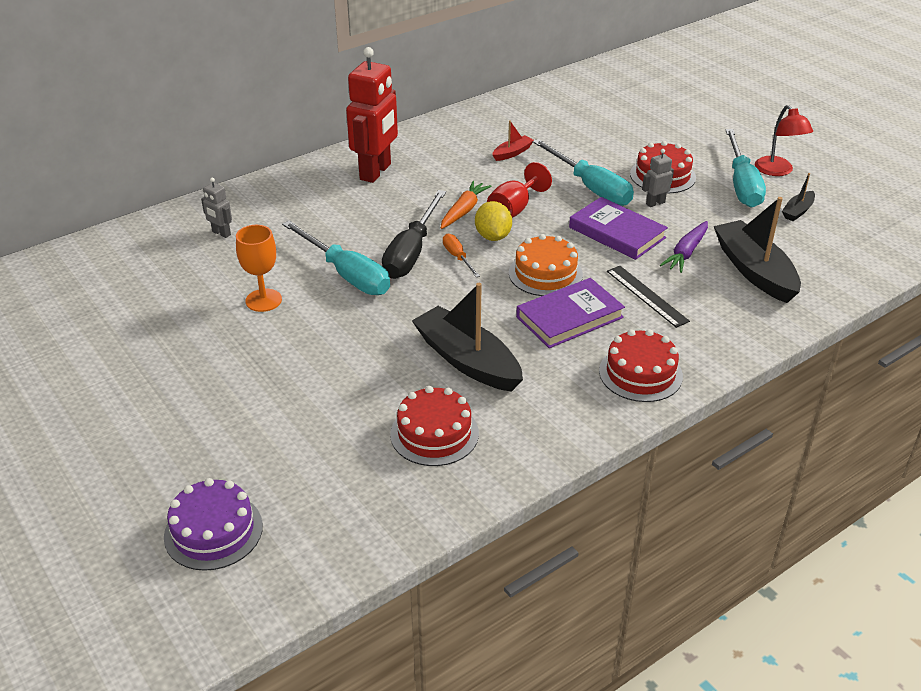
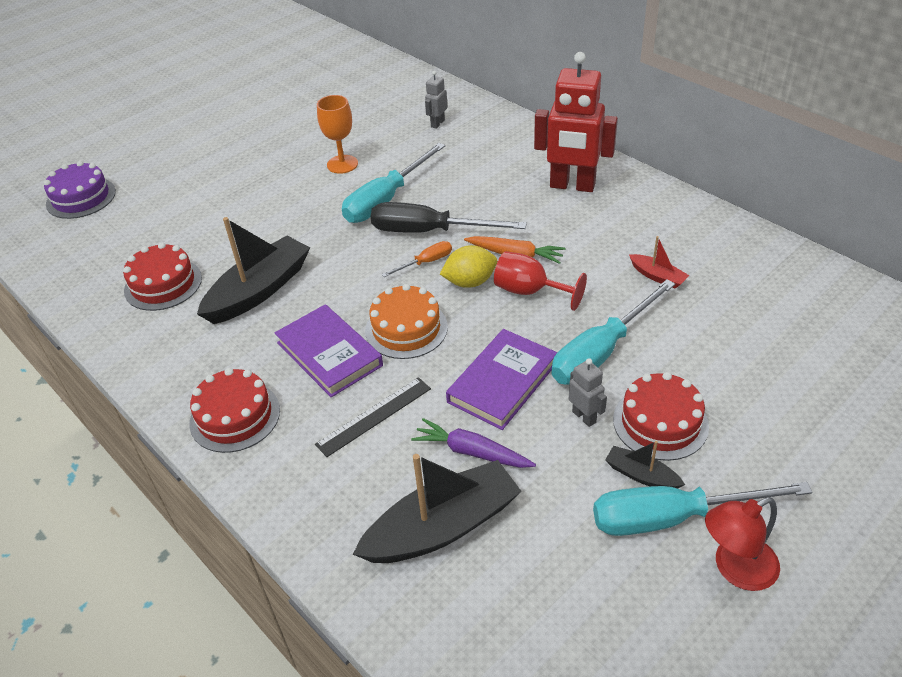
camera: 85 degrees right, 5 degrees up
(797, 211) = (616, 591): black boat -> black boat (641, 475)

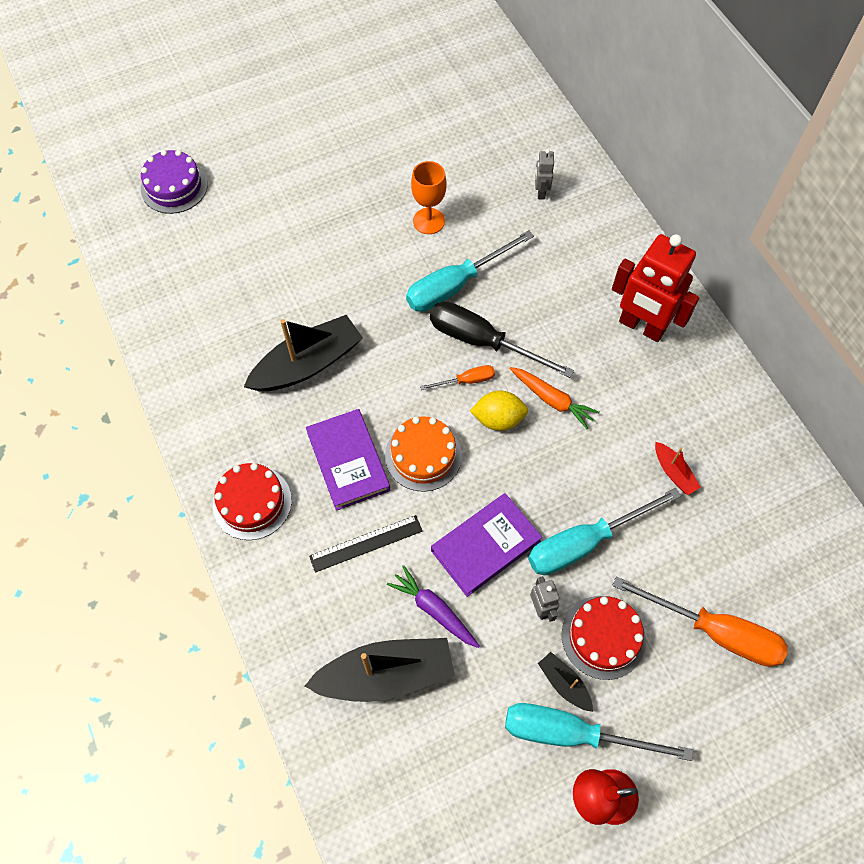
camera: 15 degrees right, 20 degrees up
(163, 284) = (225, 327): red cake -> none
(437, 123) = (540, 192): grey robot -> grey robot turned 45 degrees counterclockwise
(529, 291) = (548, 449): red goblet -> none
(767, 385) = (714, 631): none -> orange screwdriver

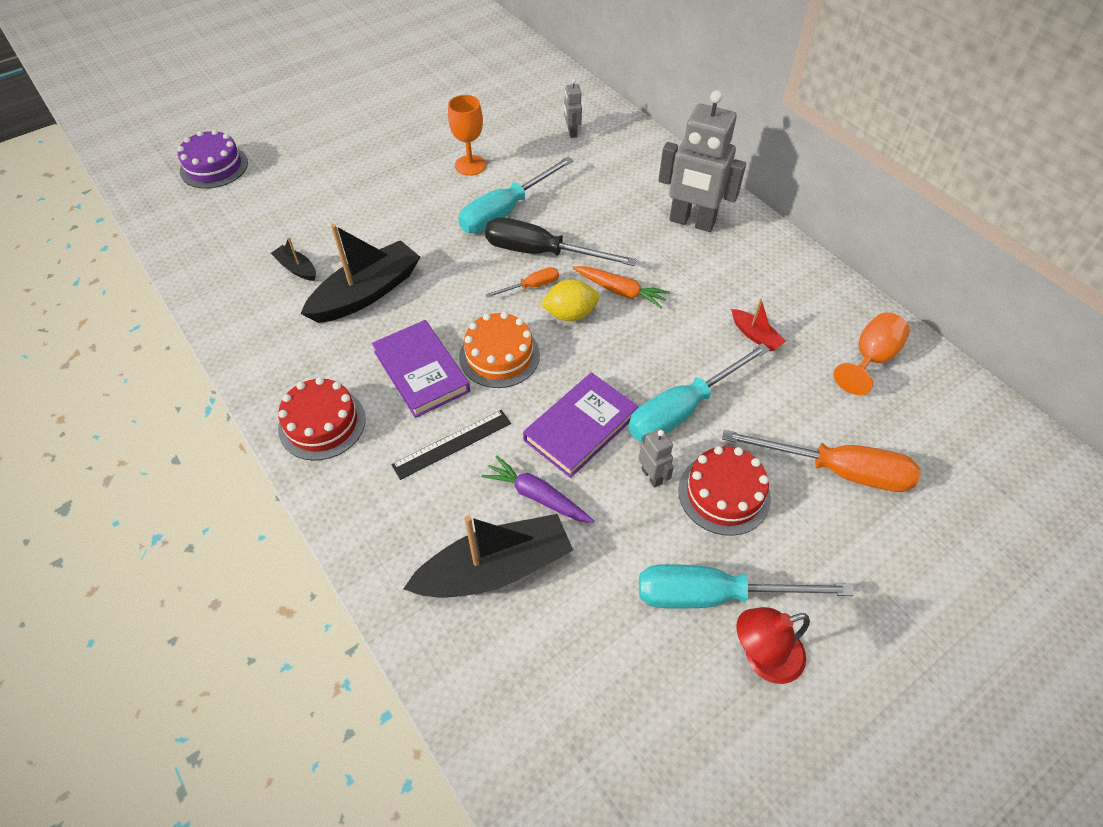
camera: 10 degrees left, 10 degrees down
(564, 683) = (694, 546): black boat -> black boat (297, 268)
(641, 327) = (691, 222): red robot -> grey robot
(780, 517) = (870, 358): none -> orange goblet

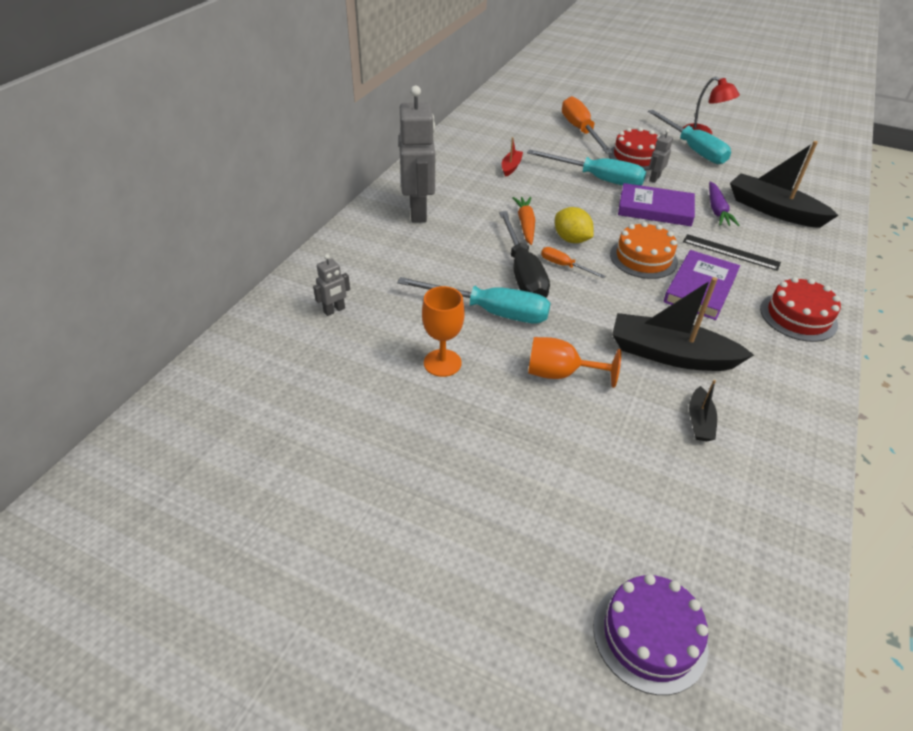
camera: 120 degrees left, 10 degrees down
(870, 358) = (490, 131): orange goblet -> orange goblet (560, 374)

